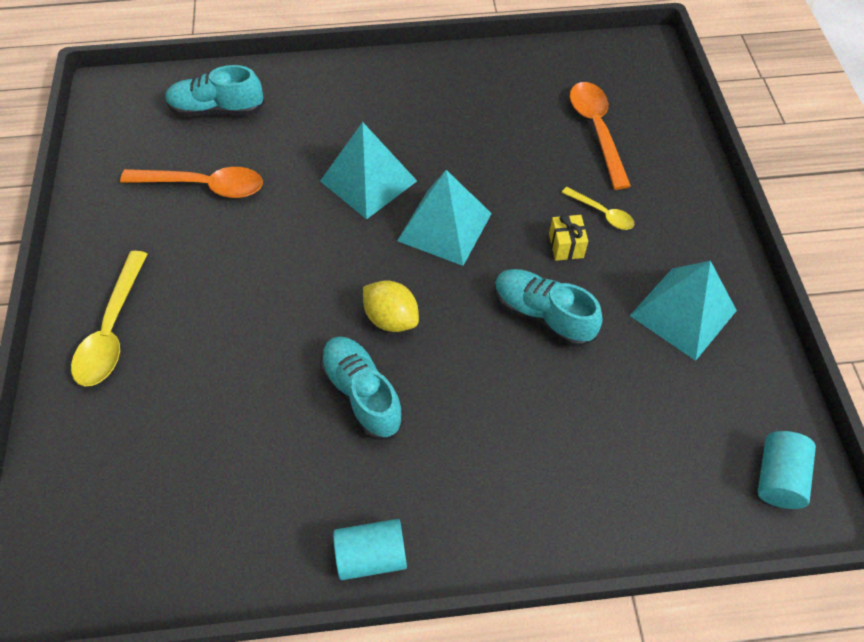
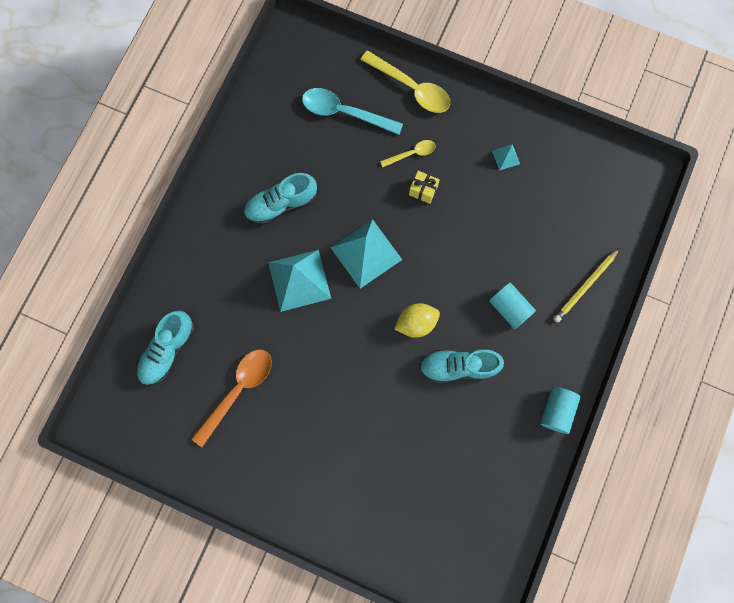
camera: 60 degrees left, 20 degrees up
(112, 331) = (328, 498): yellow spoon -> yellow spoon (412, 88)
(542, 315) = (463, 235): turquoise shoe -> turquoise shoe (281, 204)
(582, 502) = (585, 286): none -> yellow pencil
(596, 130) = (344, 112): orange spoon -> turquoise spoon
(683, 313) = (505, 157): turquoise pyramid -> turquoise pyramid, size x0.44
(777, 477) = (623, 180): turquoise cylinder -> turquoise cylinder (509, 308)

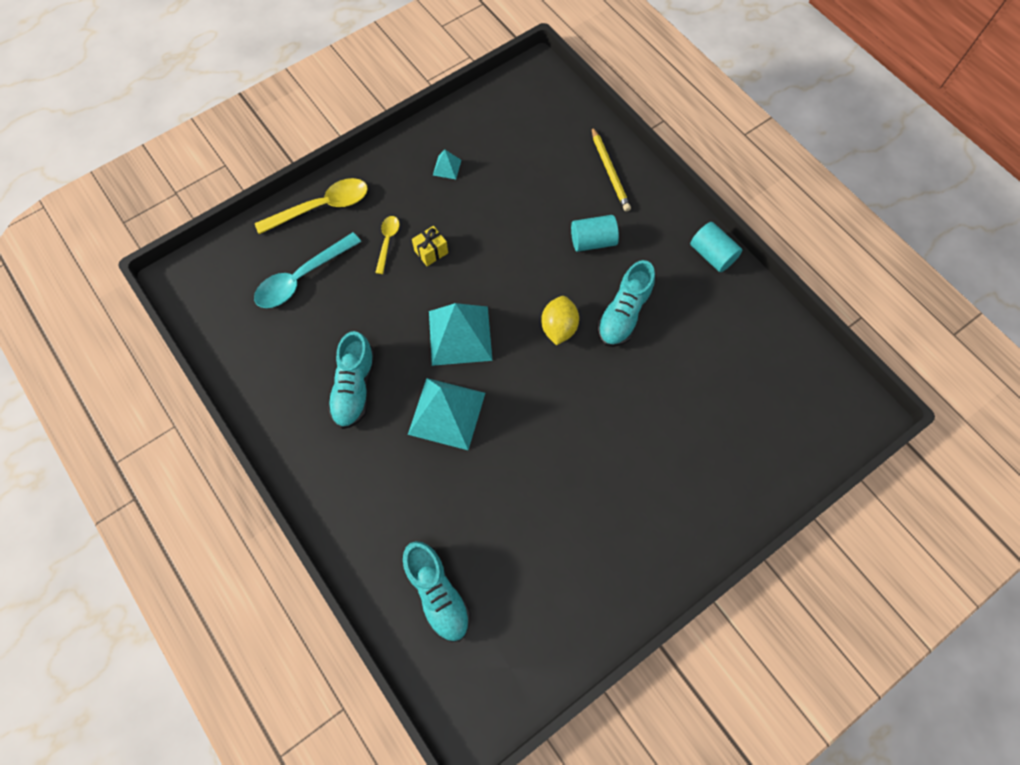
camera: 60 degrees left, 10 degrees down
(238, 390) = (527, 538): orange spoon -> none

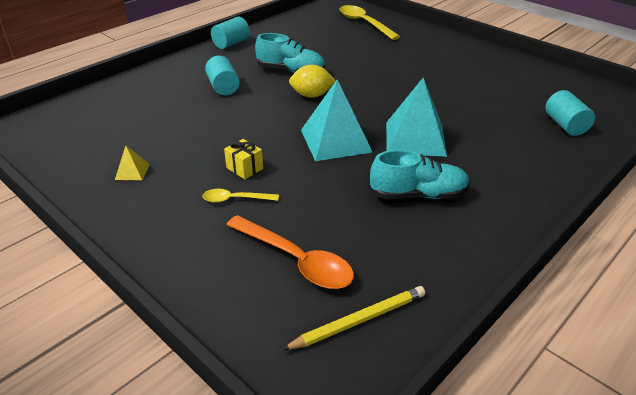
camera: 100 degrees left, 30 degrees down
(301, 278) = (297, 261): turquoise spoon -> orange spoon
(322, 207) = (186, 262): yellow spoon -> yellow spoon (364, 23)
(438, 594) = (565, 125): turquoise shoe -> turquoise cylinder
(447, 167) = (132, 171): turquoise pyramid -> yellow pyramid
(609, 171) = (148, 84): yellow pencil -> yellow pencil (359, 321)

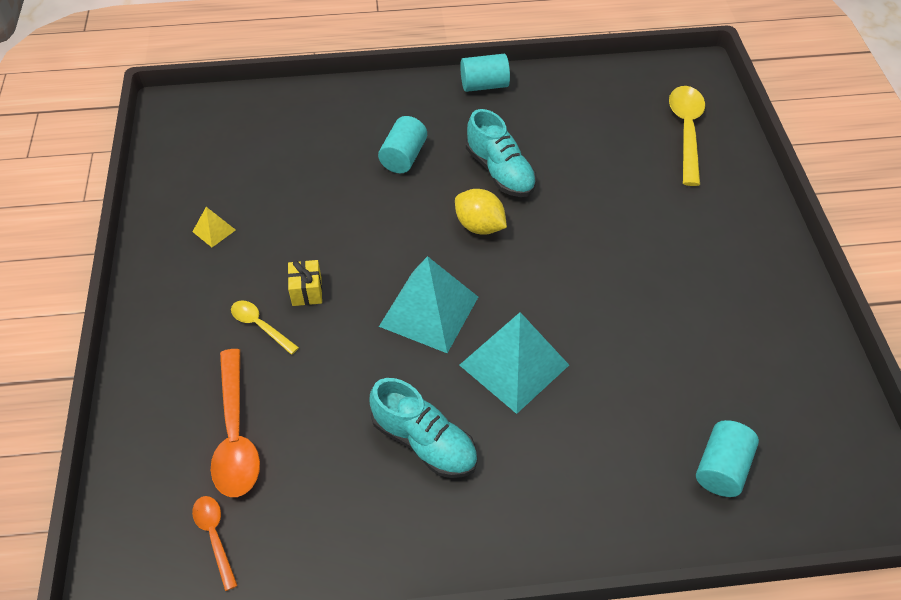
camera: 40 degrees right, 15 degrees up
(359, 321) = (214, 536): yellow pencil -> orange spoon

